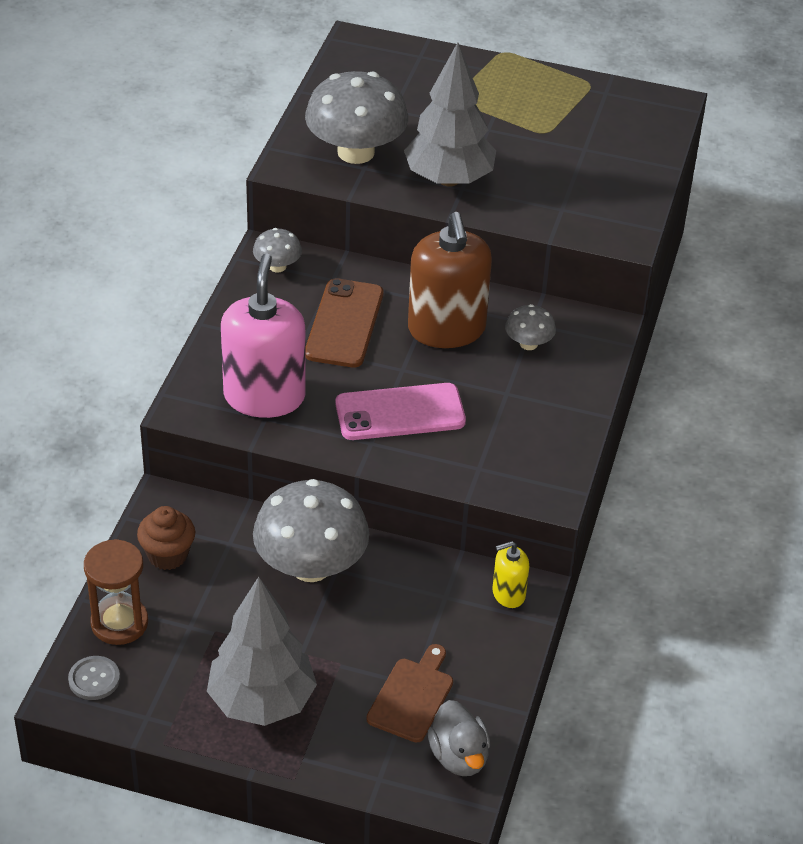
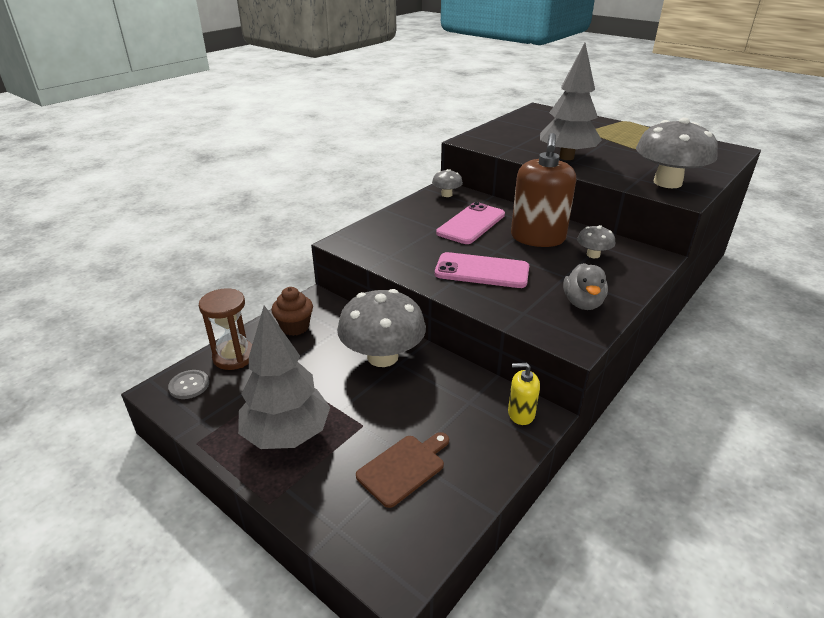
camera: 25 degrees right, 10 degrees down
(264, 396) = (397, 246): pink soap dispenser -> none
(344, 324) = (471, 224): brown phone -> pink phone
(356, 152) = (513, 141): grey mushroom -> grey mushroom (667, 182)
(459, 756) = (416, 533): grey duck -> grey duck (582, 303)

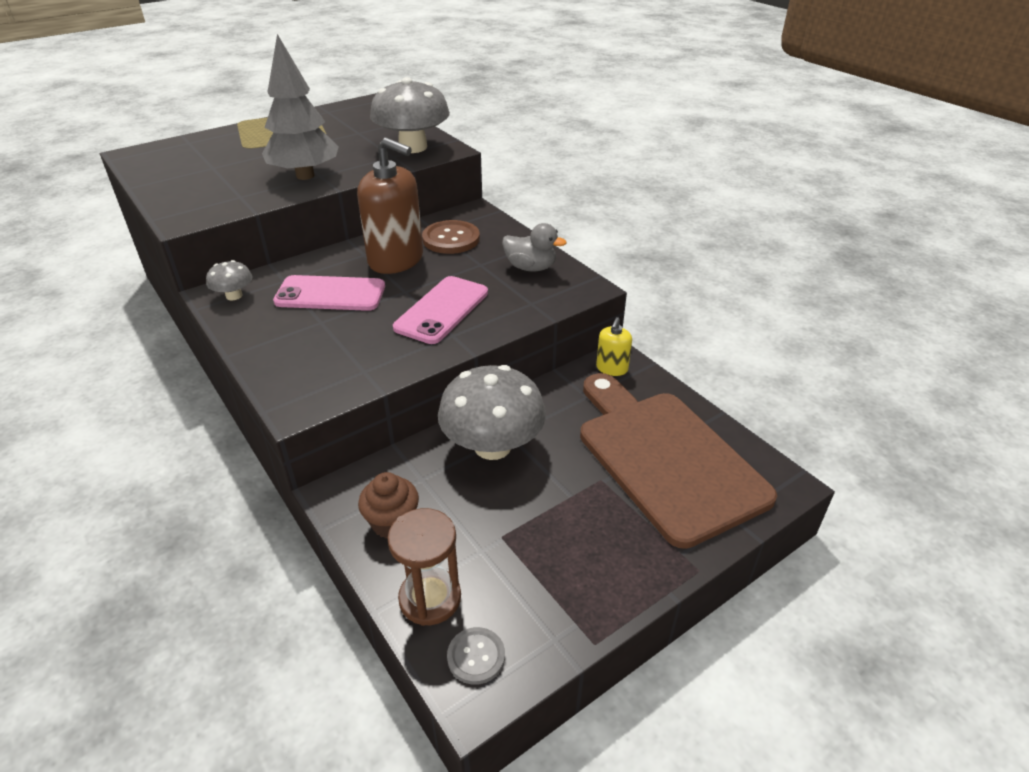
camera: 75 degrees left, 5 degrees up
(287, 435) = (602, 547): grey tree -> none
(403, 468) = (666, 458): brown cutting board -> brown cutting board, size x2.27
(471, 224) = (330, 294): pink phone -> pink phone turned 45 degrees counterclockwise
(593, 255) = (451, 239): grey mushroom -> brown button

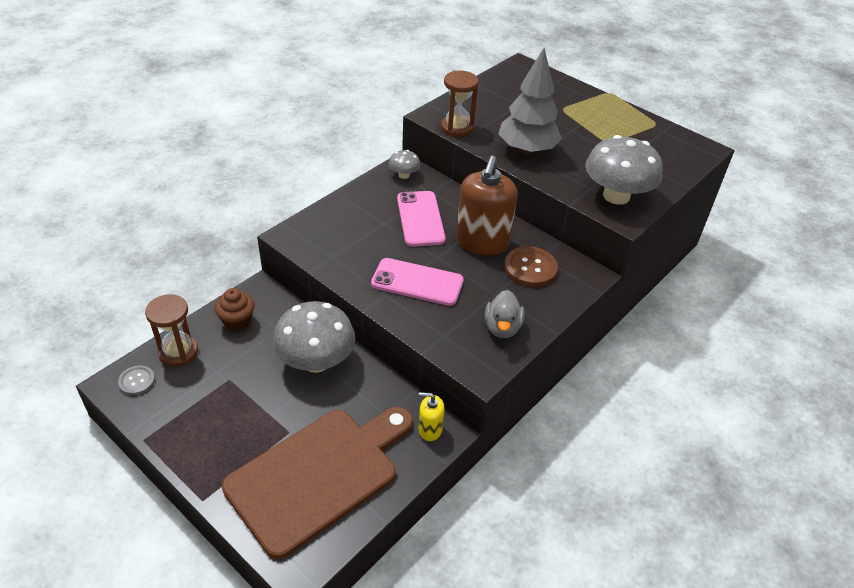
camera: 75 degrees right, 5 degrees up
(225, 208) = (457, 128): none -> brown hourglass

